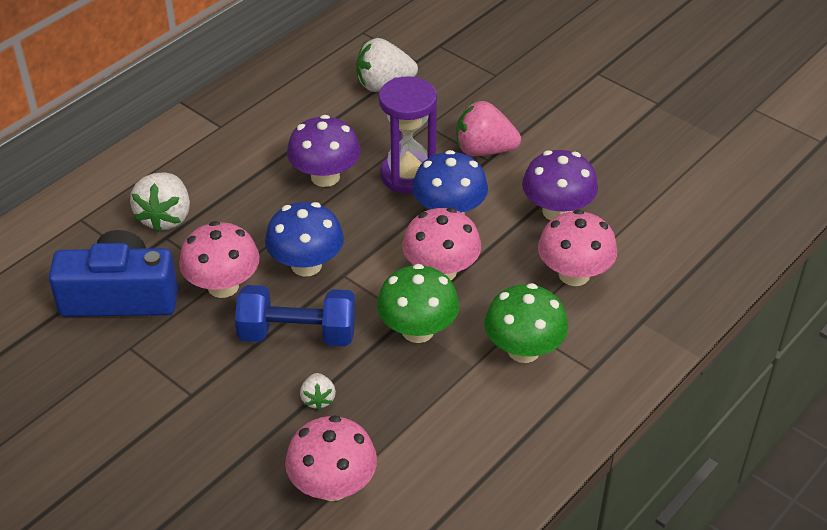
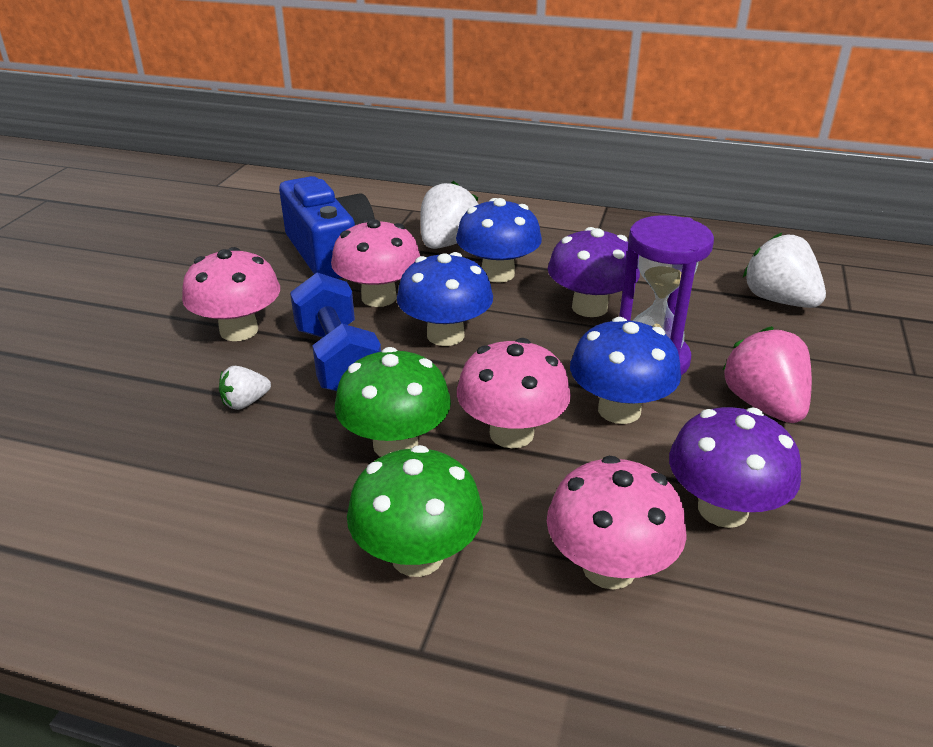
camera: 65 degrees right, 10 degrees down
(165, 217) = (447, 243): white strawberry -> white strawberry turned 135 degrees clockwise
(240, 206) = (497, 274): none -> blue mushroom
(333, 485) = (113, 453): pink mushroom -> pink mushroom (239, 330)

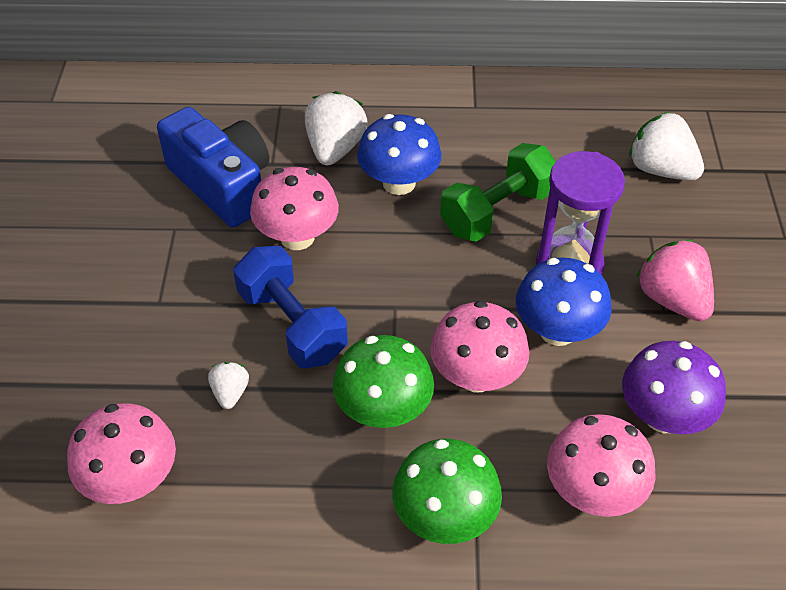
camera: 15 degrees left, 15 degrees up
(239, 330) = (181, 307): pink mushroom -> pink mushroom (131, 480)
(245, 402) = (230, 393): white strawberry -> white strawberry turned 135 degrees clockwise
(445, 335) = (379, 273): blue mushroom -> none
(589, 307) = (497, 212): purple mushroom -> green dumbbell

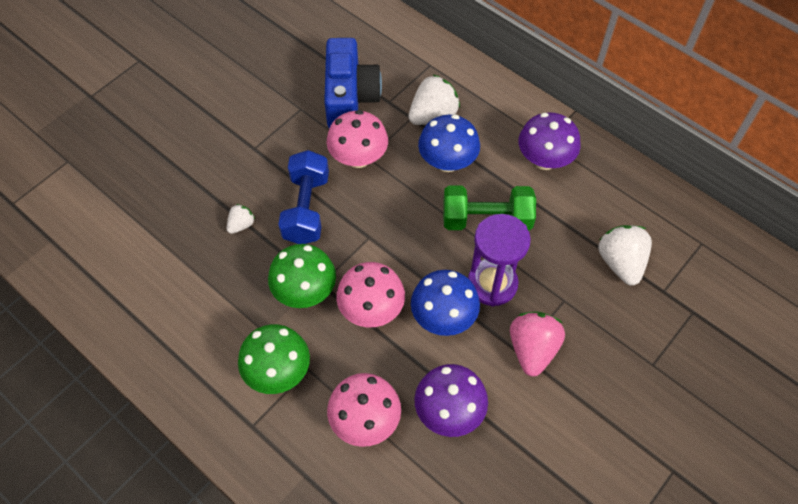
camera: 40 degrees right, 10 degrees up
(131, 480) = (157, 237): pink mushroom -> none
(493, 124) = (544, 160): none -> purple mushroom

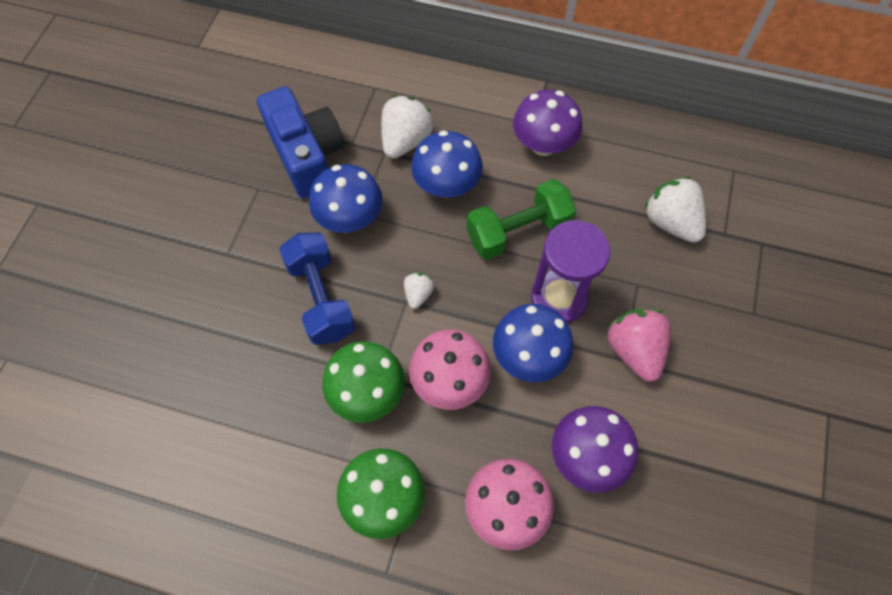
camera: 25 degrees left, 5 degrees up
(241, 225) = (257, 347): white strawberry -> white strawberry (418, 294)
(358, 158) = (350, 218): pink mushroom -> blue mushroom

